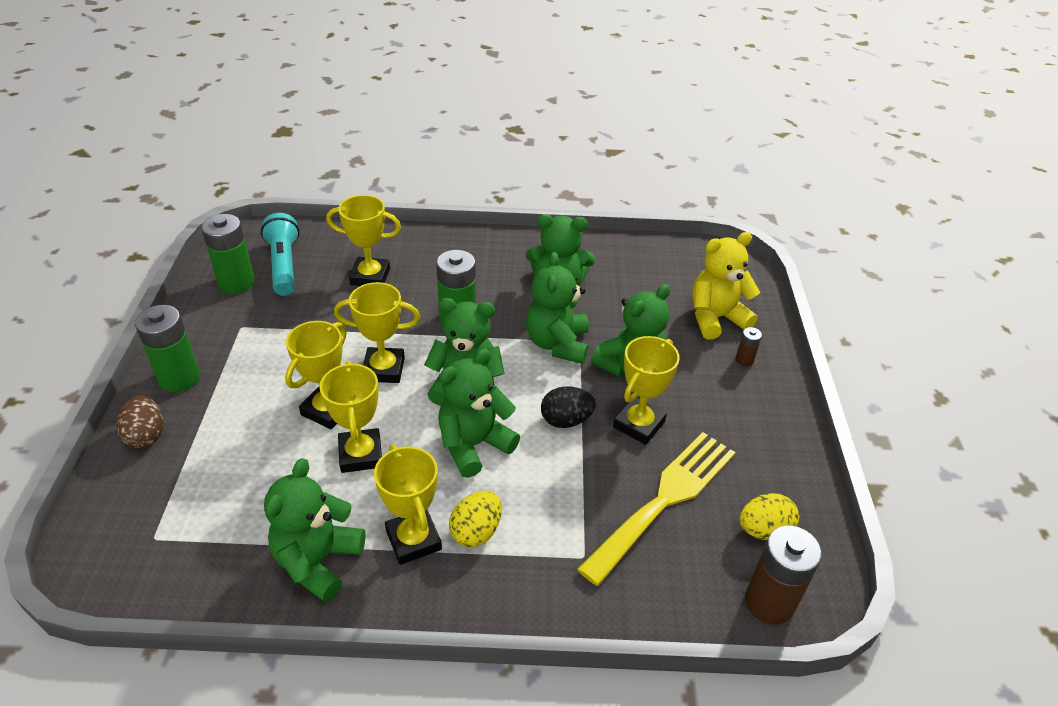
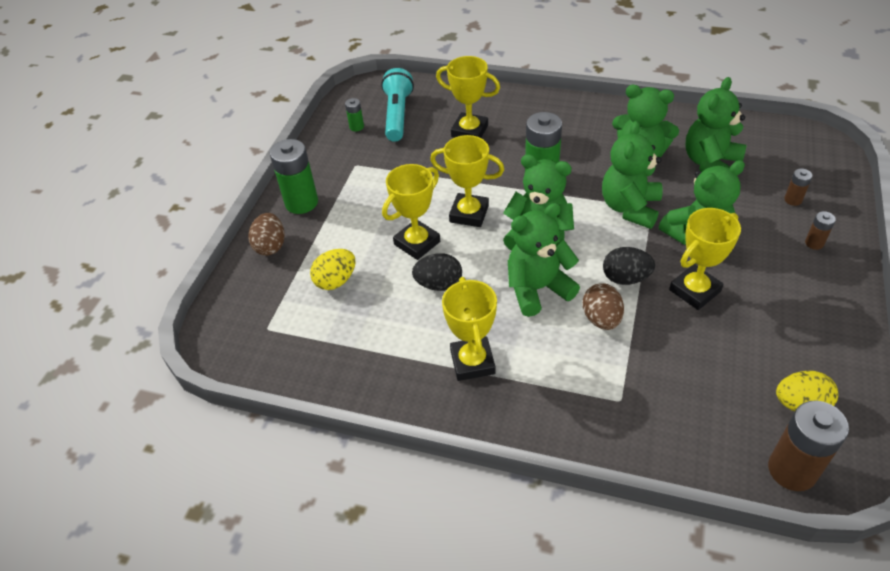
camera: 20 degrees right, 5 degrees up
(236, 283) = (356, 127): green battery -> green battery, size x0.48
(318, 561) = (391, 367): green teddy bear -> green teddy bear (710, 163)
(361, 454) = (439, 284): yellow trophy -> black egg
(476, 531) = (527, 363): yellow egg -> yellow egg (336, 281)
(548, 469) = (601, 319): none -> brown egg
(664, 500) = (706, 362): yellow fork -> none
(716, 318) = (793, 200): yellow teddy bear -> brown battery

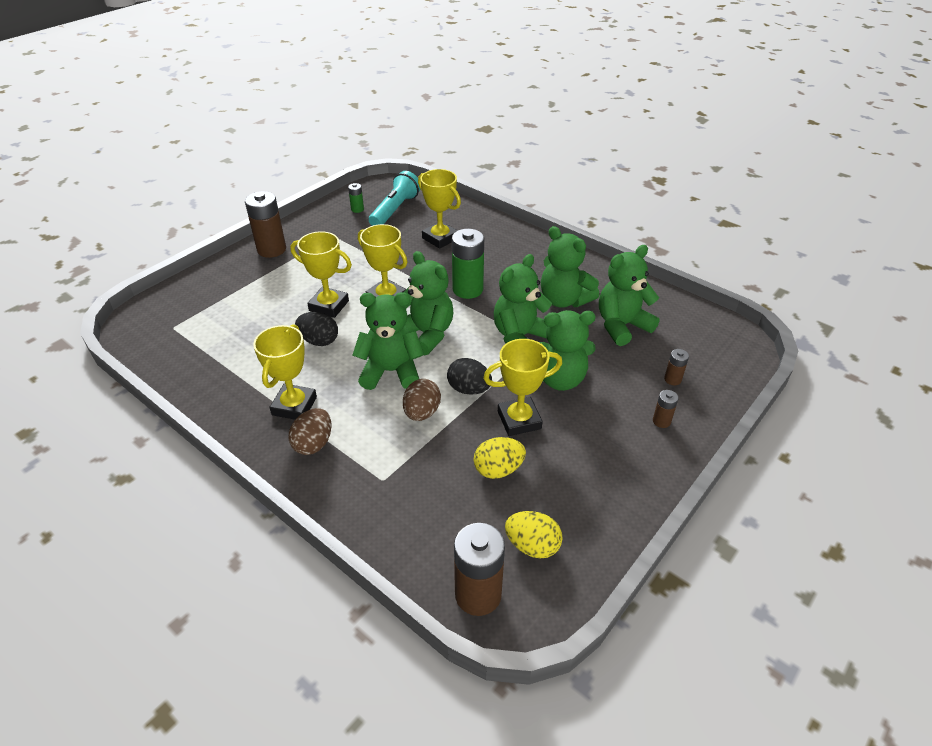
camera: 20 degrees right, 5 degrees down
(270, 246) = (224, 272): brown egg -> brown egg (313, 443)
(301, 202) = (271, 249): green battery -> brown battery
(336, 281) = (248, 312): yellow egg -> yellow egg (498, 469)
(417, 243) = (329, 306): yellow trophy -> yellow trophy turned 45 degrees clockwise

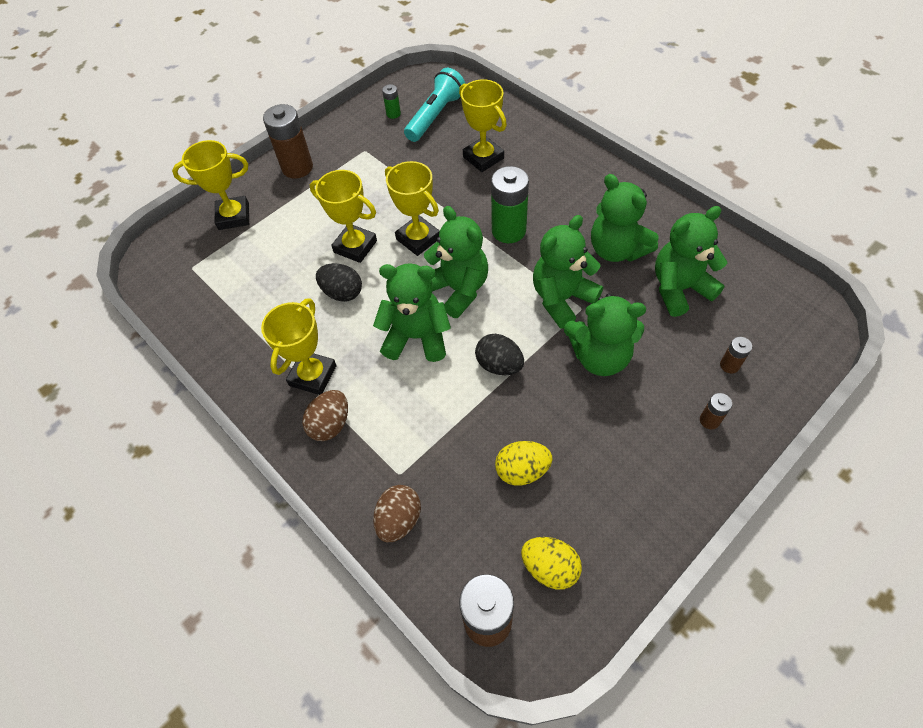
camera: 10 degrees right, 15 degrees up
(422, 412) = (446, 392): brown egg -> brown egg (399, 520)
(519, 420) = (550, 408): yellow trophy -> yellow trophy (233, 216)

